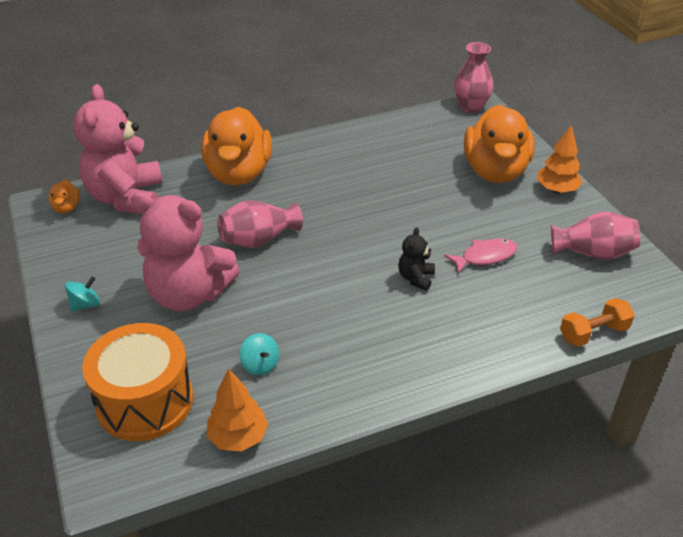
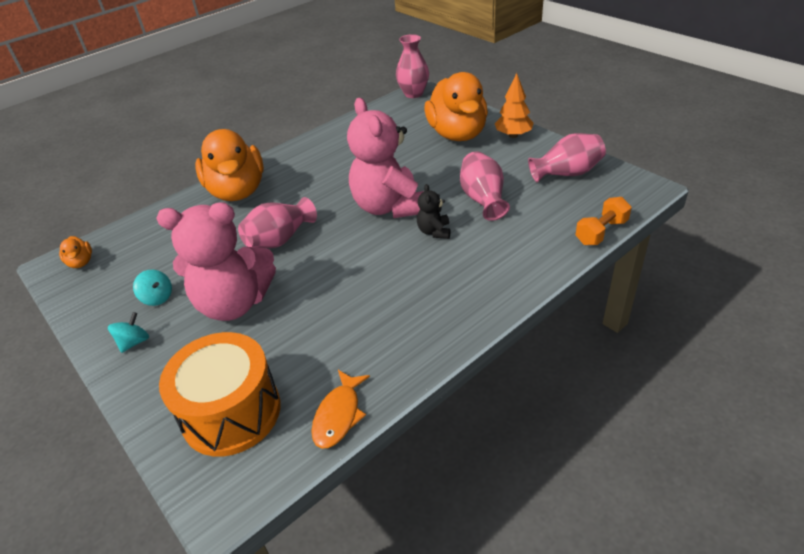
camera: 15 degrees left, 0 degrees up
(126, 198) = (138, 238): pink teddy bear -> pink teddy bear (389, 207)
(238, 437) = (339, 415): orange tree -> orange fish
(260, 365) = (330, 344): turquoise spinning top -> turquoise spinning top (157, 297)
(485, 257) = (483, 199): pink fish -> pink vase

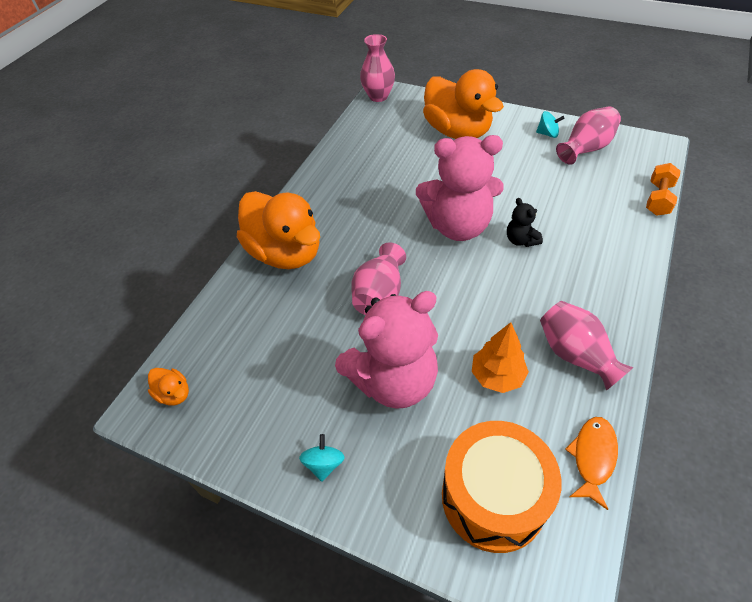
camera: 25 degrees left, 10 degrees up
(157, 297) = (304, 403): turquoise spinning top -> turquoise spinning top (547, 134)
(339, 415) = (593, 457): orange fish -> orange fish turned 150 degrees counterclockwise
(389, 207) = (458, 226): pink teddy bear -> pink teddy bear turned 45 degrees counterclockwise
(483, 199) = (536, 194): pink vase -> pink vase (575, 354)
(513, 135) = (509, 121): orange tree -> orange tree (497, 376)

